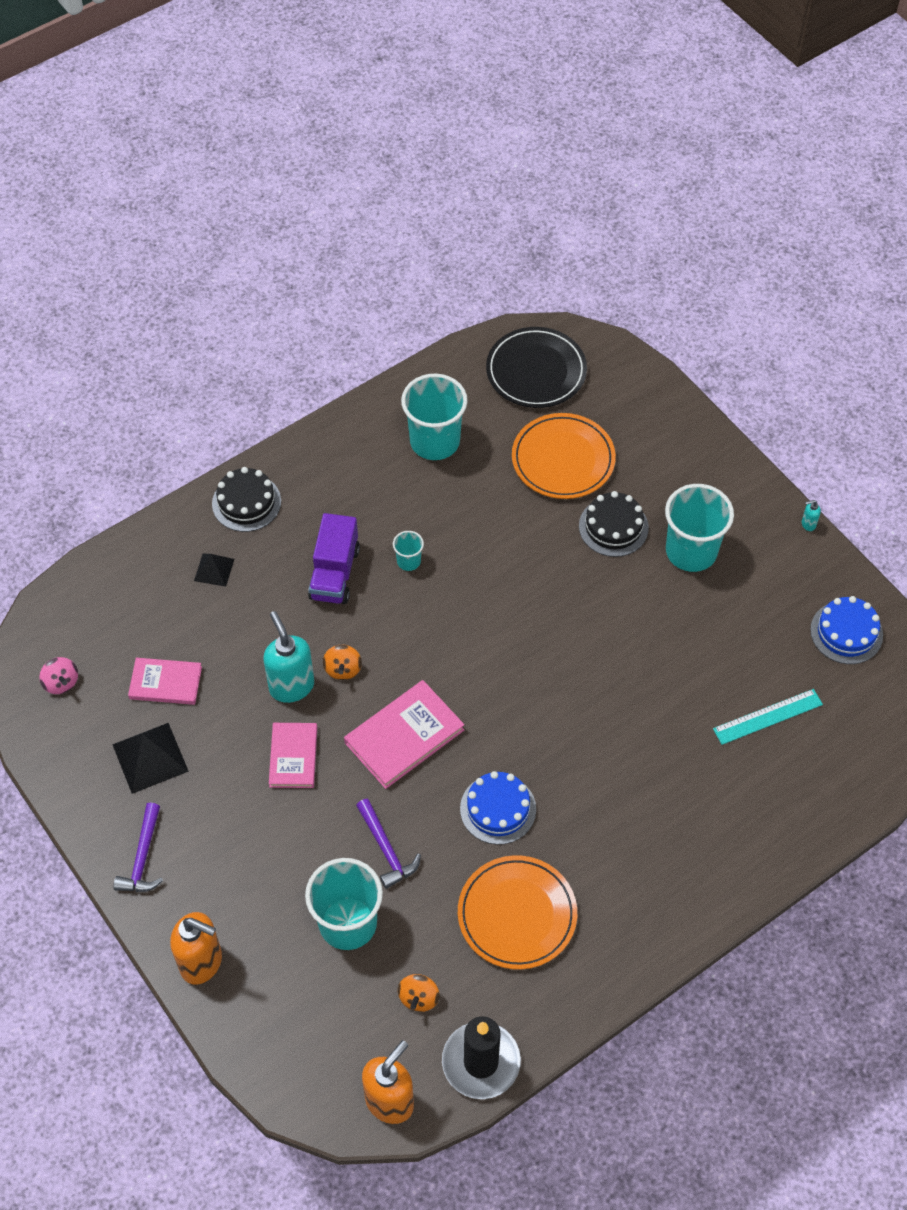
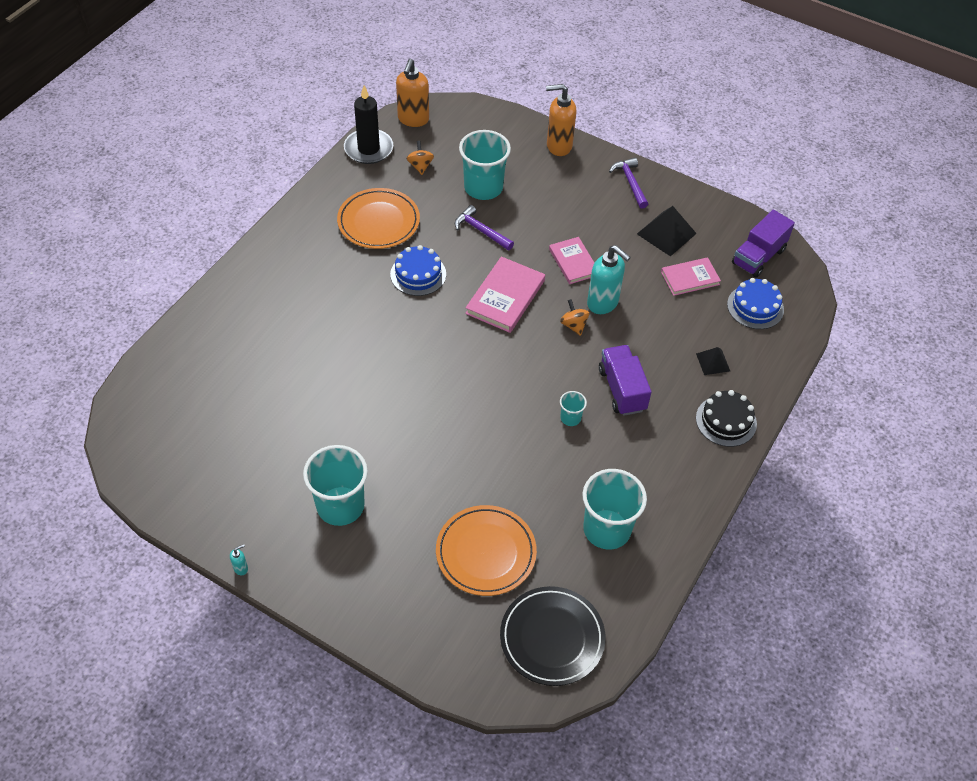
camera: 155 degrees right, 5 degrees down
(61, 683) = (758, 257): pink spinning top -> purple truck
(613, 527) = (415, 504): black cake -> none
(768, 717) = (239, 393): turquoise ruler -> none
(846, 632) = (187, 480): blue cake -> blue cake (755, 307)

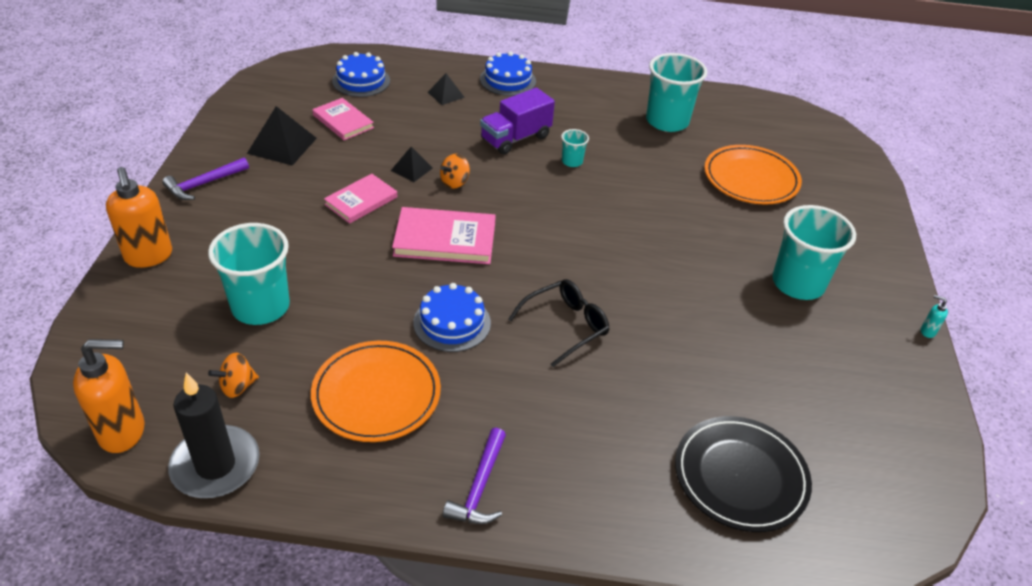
camera: 115 degrees left, 10 degrees down
(381, 333) = (566, 326): none -> black glasses
(481, 230) = (345, 287): purple hammer -> purple hammer (479, 487)
(552, 638) = (784, 130): black plate -> black plate (740, 476)
(603, 303) = (411, 169): turquoise soap dispenser -> black pyramid
(726, 421) = (508, 80): black cake -> blue cake
(758, 257) = (290, 86): purple truck -> none

